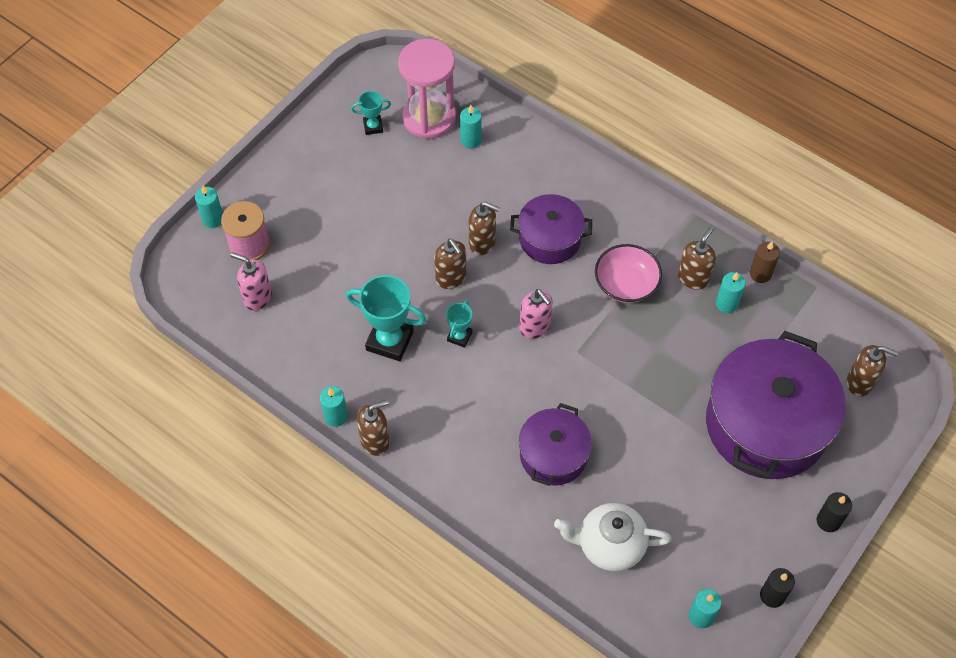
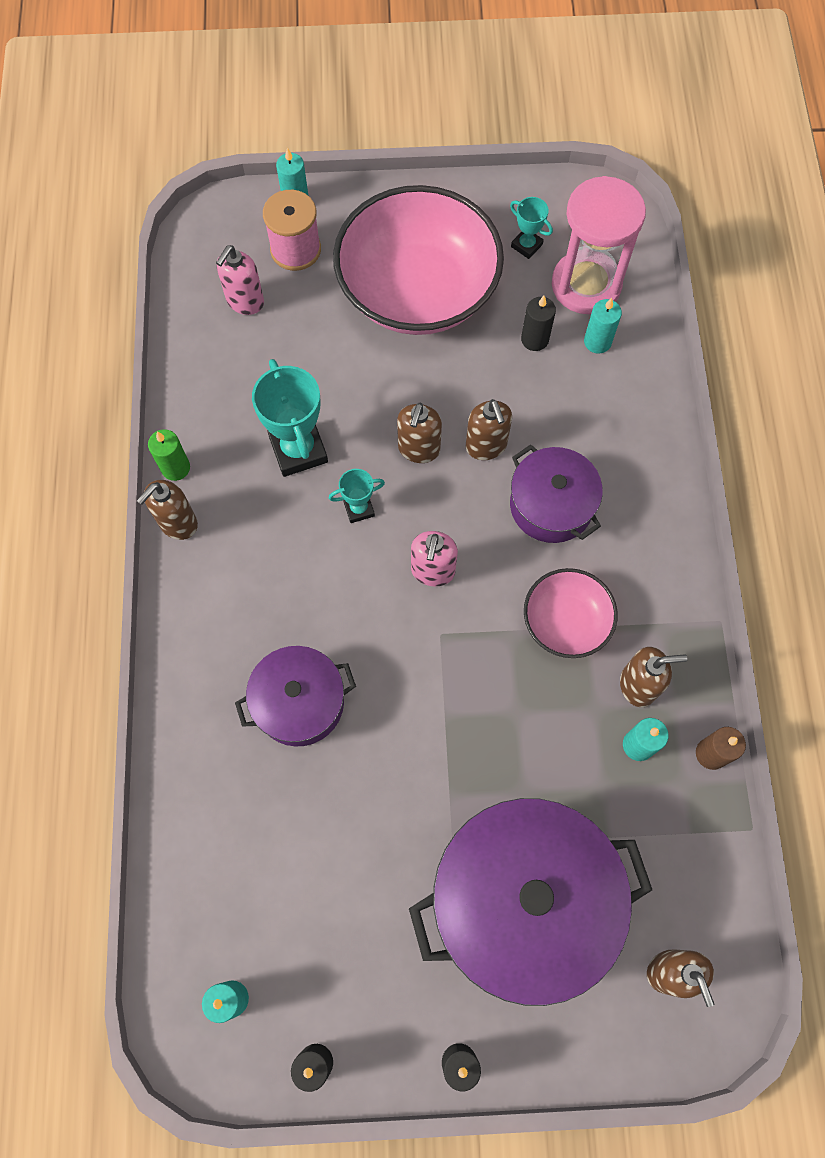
camera: 50 degrees right, 10 degrees up
(257, 298) = (245, 301): pink soap dispenser -> pink soap dispenser turned 135 degrees counterclockwise
(336, 416) = (175, 468): turquoise candle -> green candle
(346, 202) = (418, 291): none -> pink bowl
(375, 441) = (178, 523): brown soap dispenser -> brown soap dispenser turned 105 degrees clockwise
(438, 169) = (534, 339): none -> black candle
(609, 545) = (240, 838): white teapot -> none

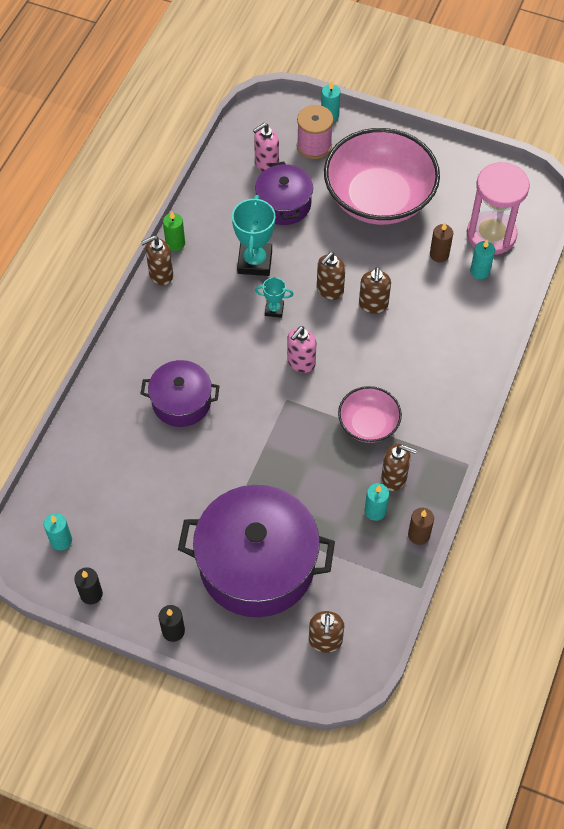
camera: 25 degrees right, 10 degrees down
(526, 245) = (465, 197): turquoise trophy -> none
(534, 339) = (439, 254): black candle -> brown candle
(551, 505) = (396, 355): purple pot -> purple pot (284, 204)

